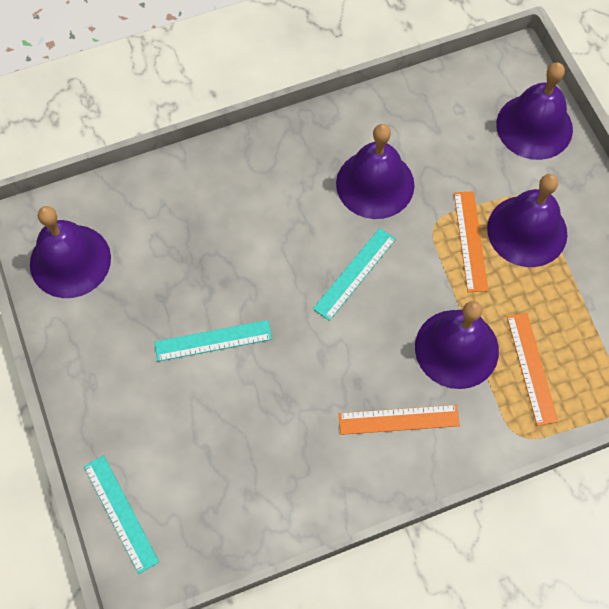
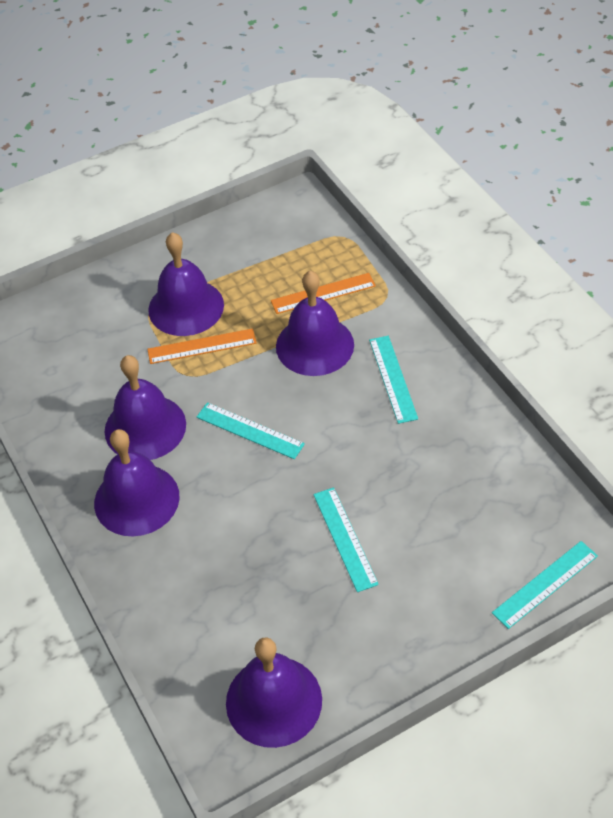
camera: 95 degrees left, 15 degrees down
(398, 419) = (393, 378): orange ruler -> turquoise ruler
(534, 126) = (69, 311): purple bell -> purple bell (136, 499)

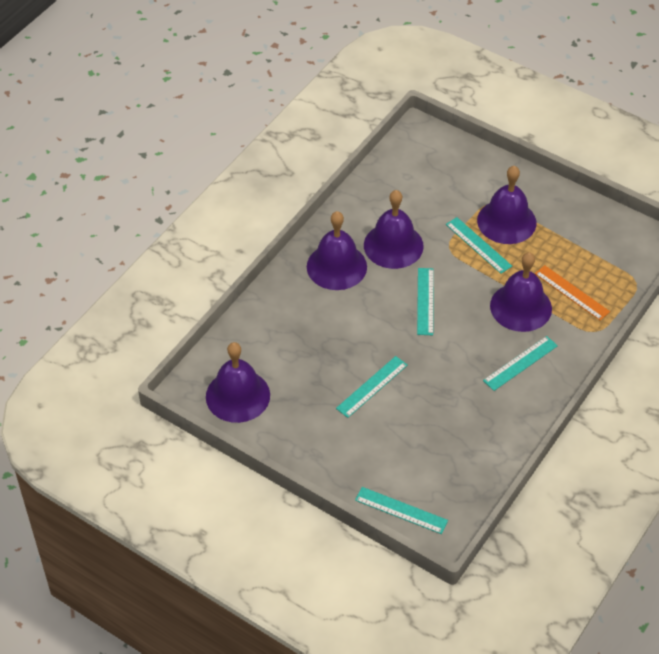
camera: 60 degrees right, 0 degrees up
(202, 346) = (478, 245): orange ruler -> turquoise ruler

